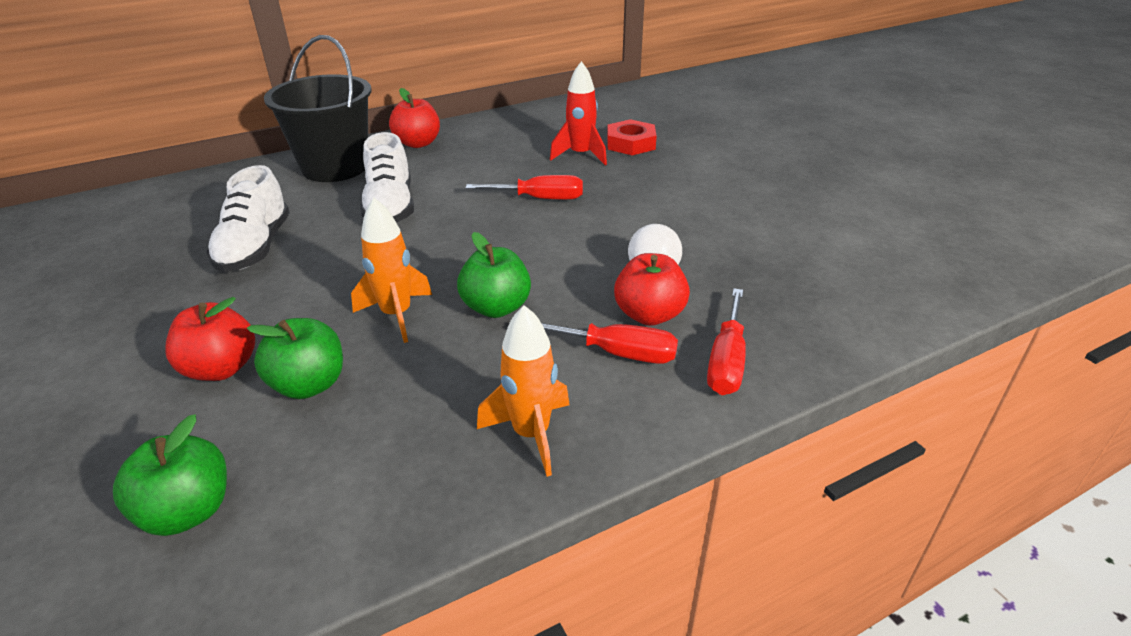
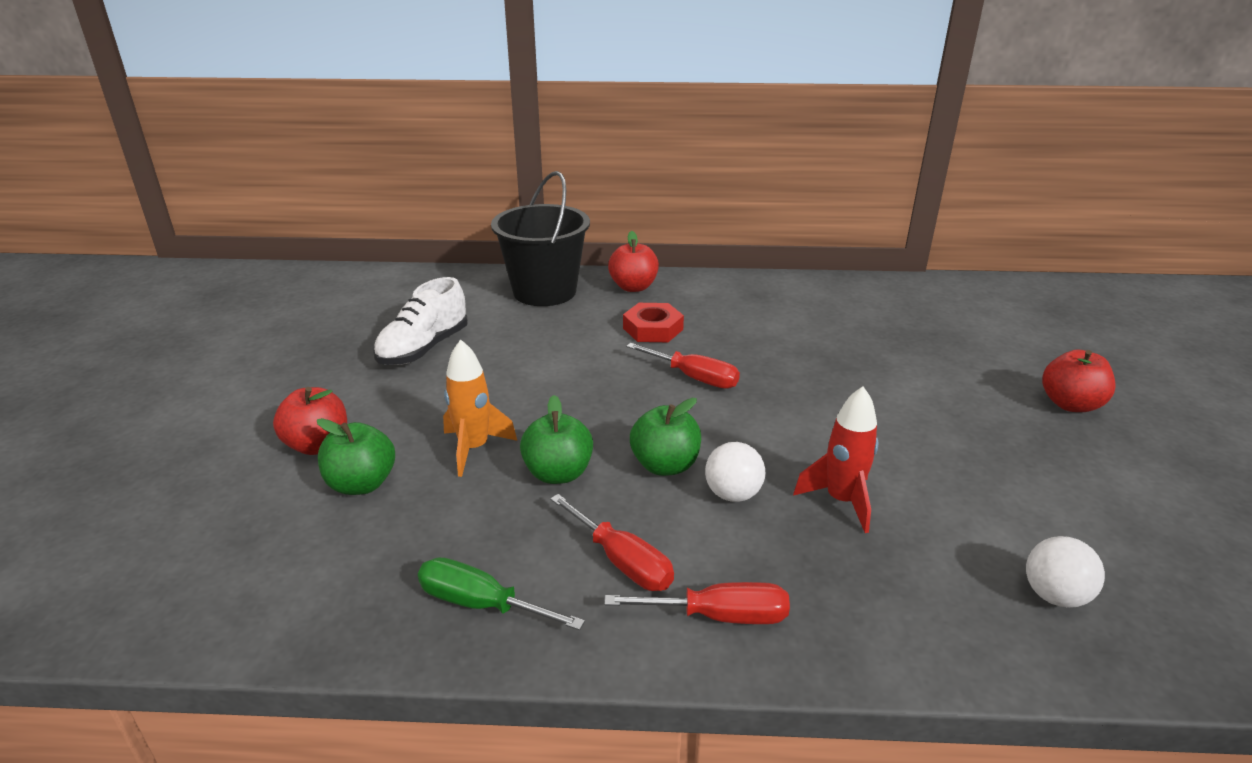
camera: 30 degrees right, 5 degrees down
(188, 511) = (208, 550): green apple -> green apple (665, 465)
(390, 207) = (556, 344): white shoe -> none
(531, 434) = (481, 604): orange rocket -> green screwdriver
(581, 155) = (777, 343): red rocket -> red rocket (841, 501)
(630, 143) = (842, 345): red nut -> red nut (653, 329)
(649, 315) = (688, 536): red apple -> red apple (1070, 404)
(726, 361) = (719, 616): red screwdriver -> red screwdriver turned 135 degrees counterclockwise
(912, 261) = (1054, 595): none -> white ball

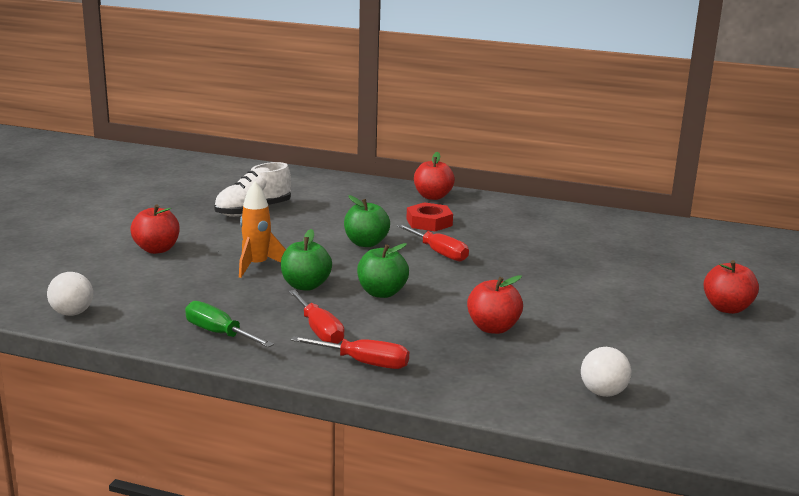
camera: 15 degrees right, 10 degrees down
(362, 484) = (175, 271): green apple -> green apple (366, 243)
(544, 291) = (361, 191): black bucket -> none
(733, 494) = (418, 313): white ball -> white ball (72, 313)
(841, 501) = (493, 328): red rocket -> red apple

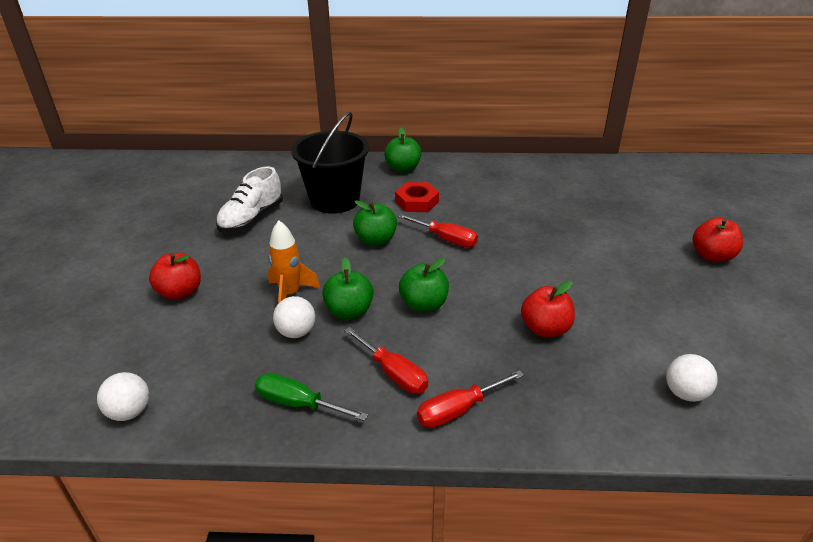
camera: 15 degrees left, 15 degrees up
(246, 291) = (296, 332): none -> white ball
(344, 209) = (335, 200): none -> black bucket
(364, 363) = (458, 410): red screwdriver -> red screwdriver turned 150 degrees clockwise
(433, 197) = (403, 169): red apple -> green apple

